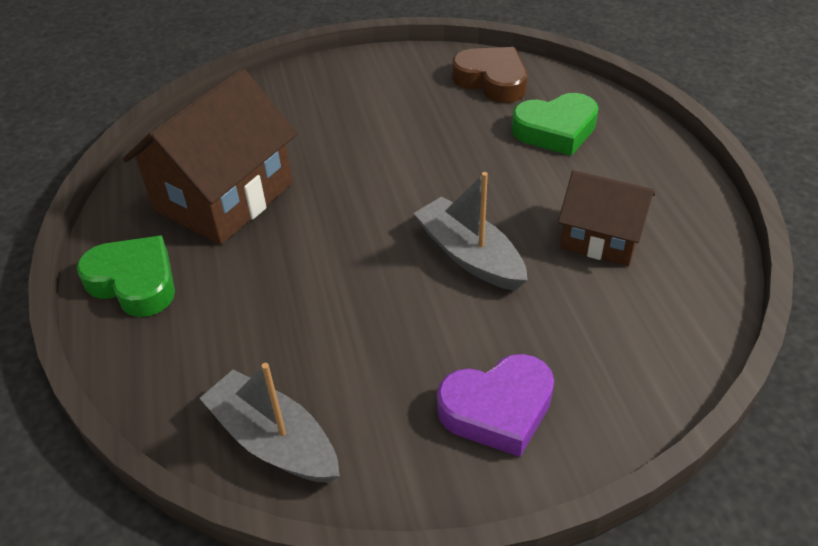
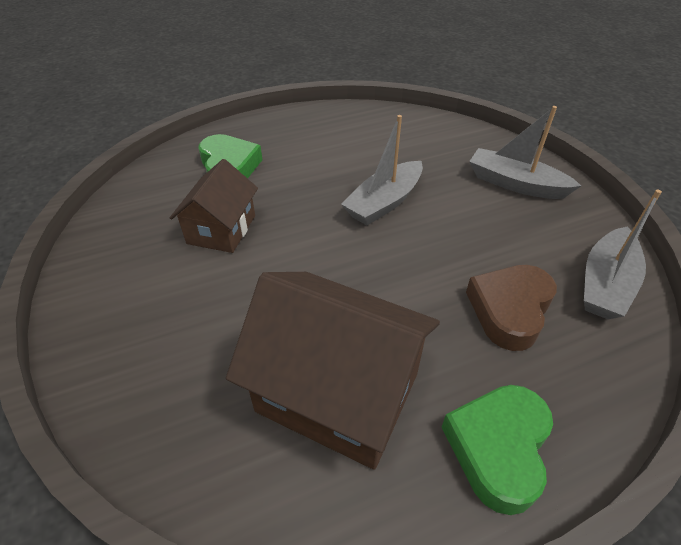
camera: 100 degrees left, 0 degrees up
(492, 81) = (147, 203): brown heart -> brown heart (509, 310)
(497, 409) = (515, 184): purple heart -> grey boat
(601, 238) = (352, 148): brown house -> brown house (221, 229)

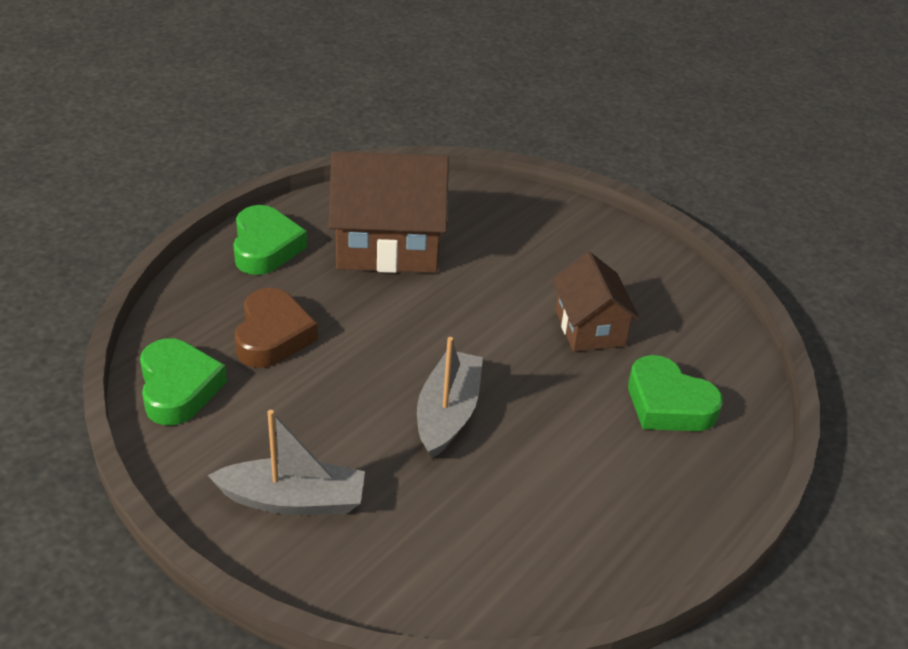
camera: 150 degrees right, 5 degrees down
(605, 284) = (178, 388): grey boat -> green heart

